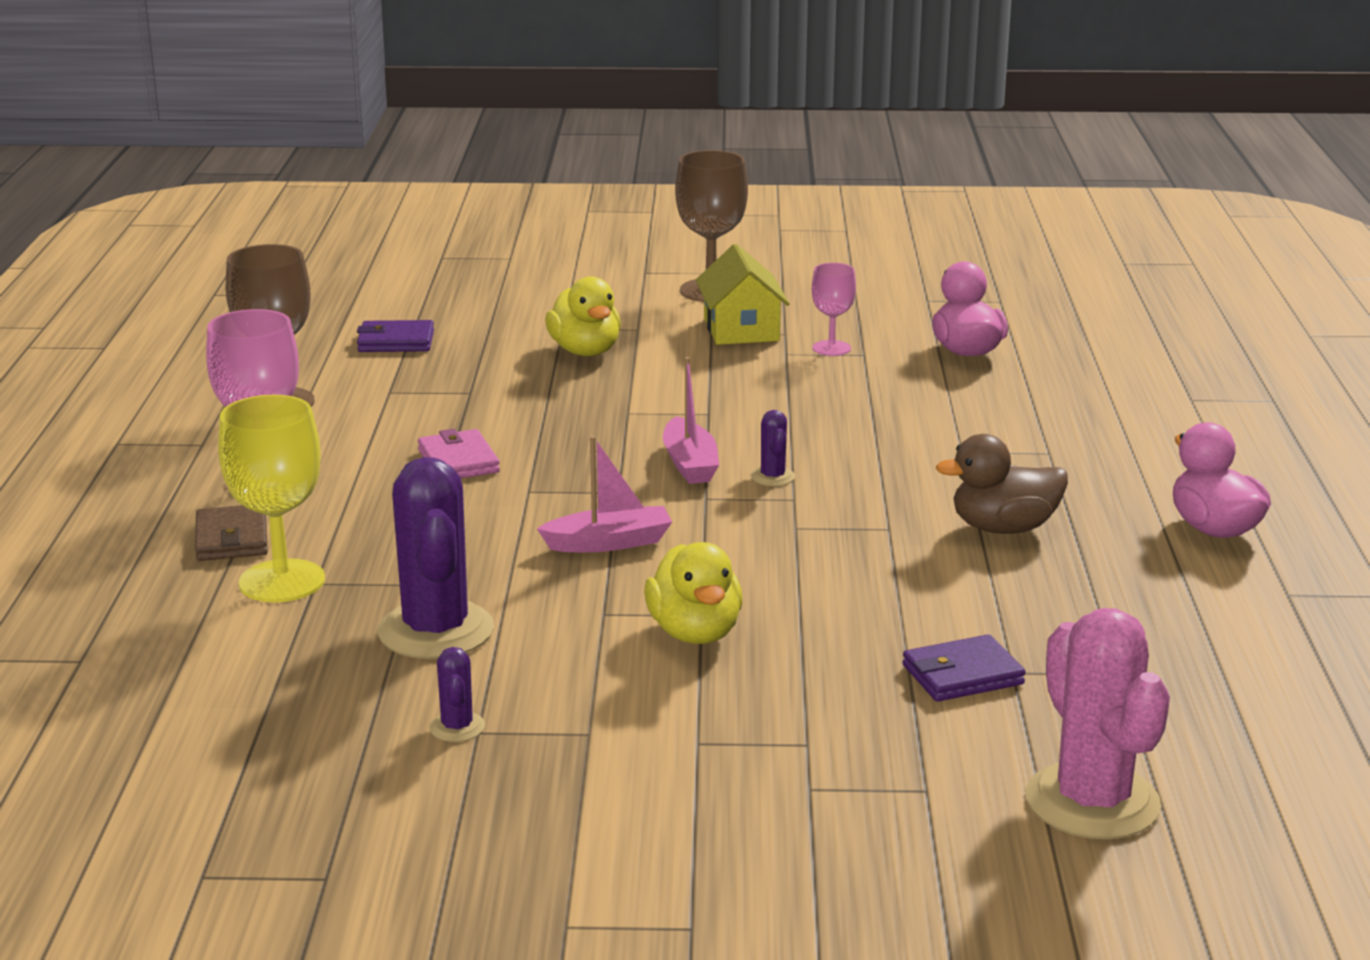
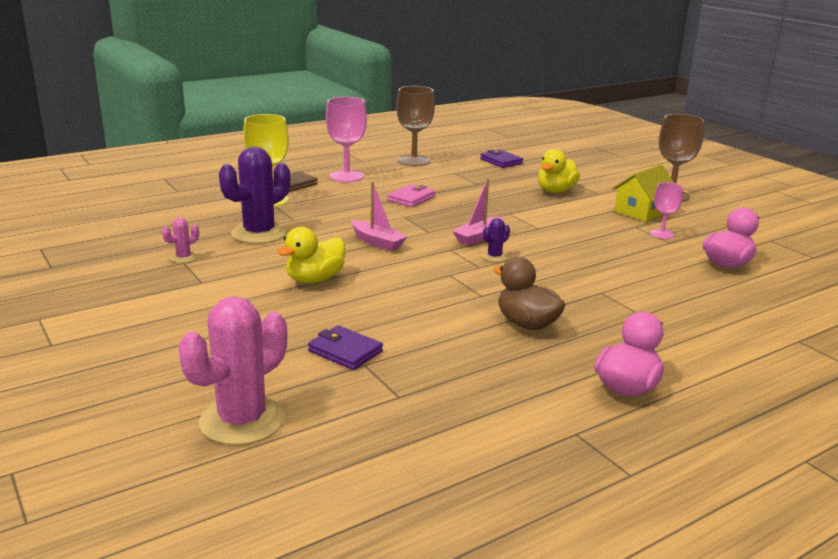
camera: 55 degrees right, 0 degrees up
(457, 727) = (183, 258): purple cactus -> pink cactus

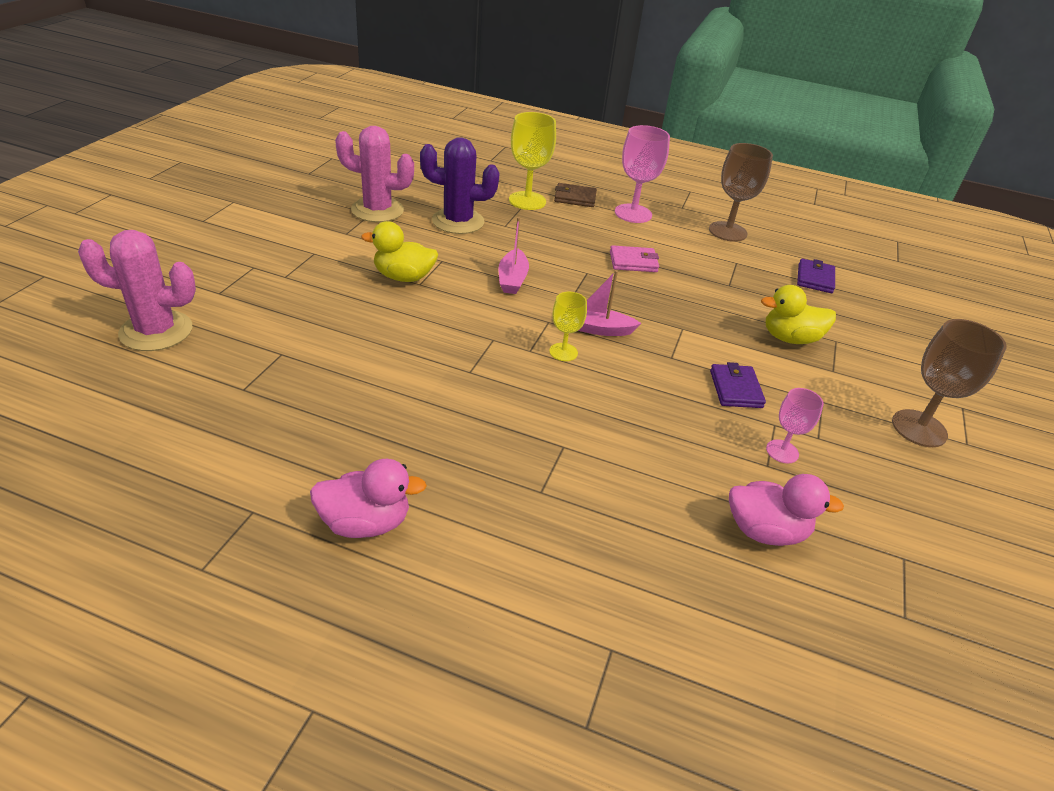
camera: 50 degrees right, 15 degrees up
(183, 258) = (377, 210): pink cactus -> pink cactus, size x2.25
(345, 351) = (294, 337): purple wallet -> purple wallet (735, 389)
(494, 257) = (563, 352): purple cactus -> yellow goblet
(527, 324) = (438, 417): brown duck -> none
(642, 211) = (828, 417): yellow house -> none

